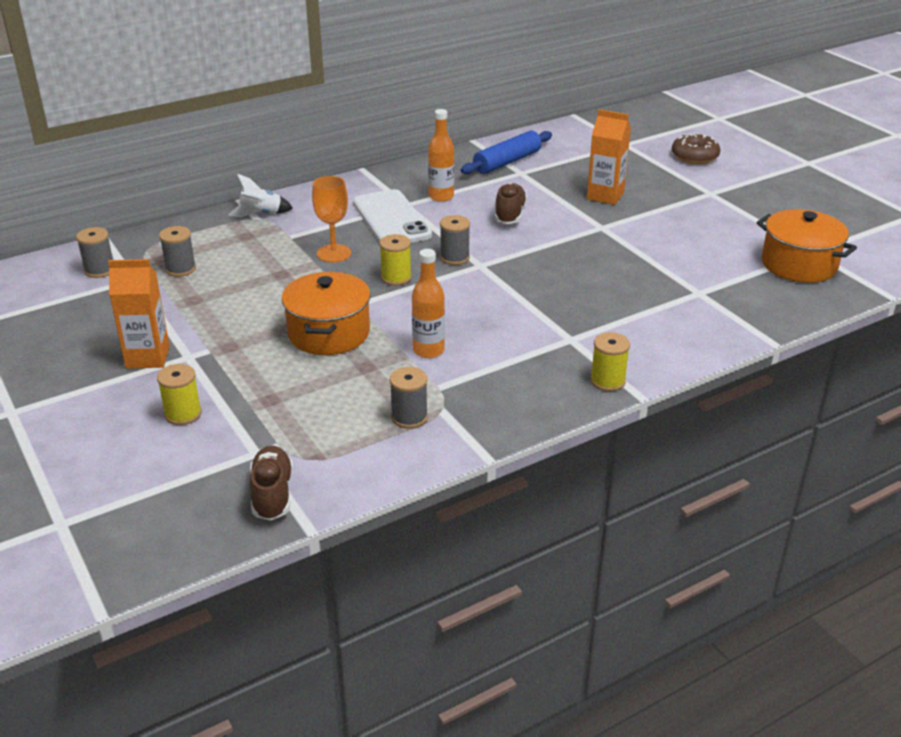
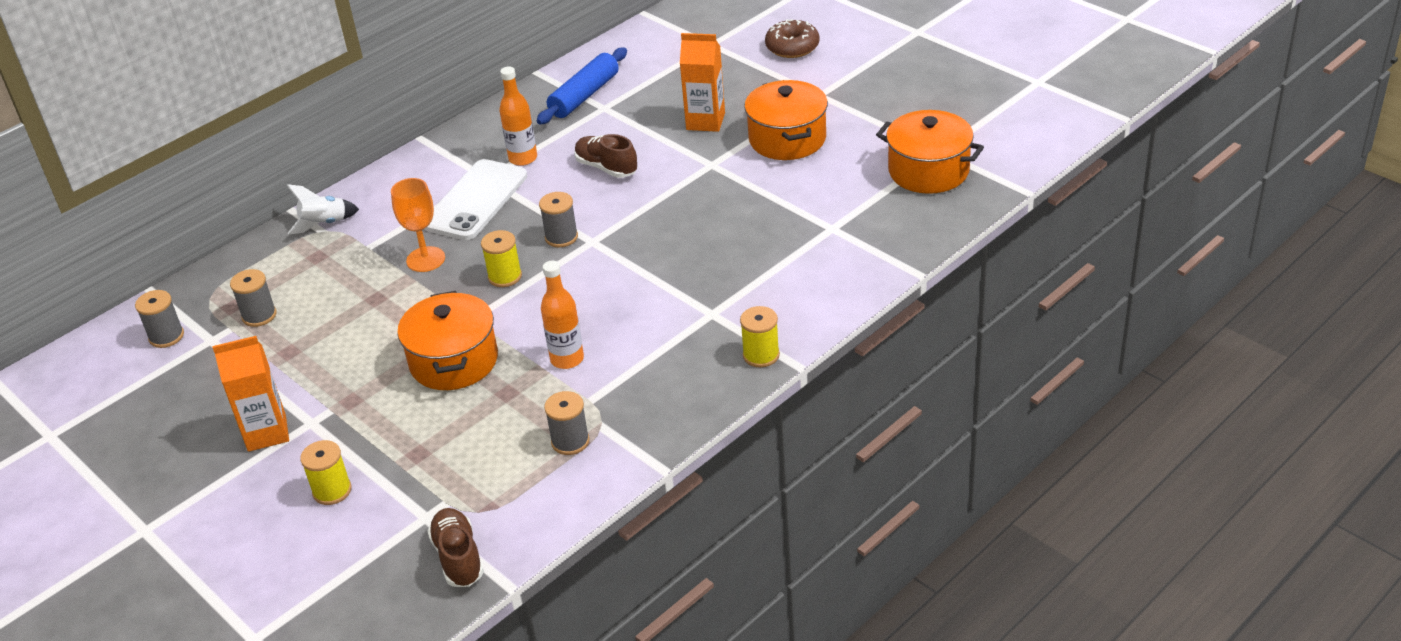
camera: 10 degrees left, 5 degrees up
(391, 219) = (476, 200): white phone -> white phone turned 60 degrees clockwise
(510, 214) = (606, 168): brown shoe -> brown shoe turned 45 degrees counterclockwise
(674, 220) = (787, 139): none -> orange pot

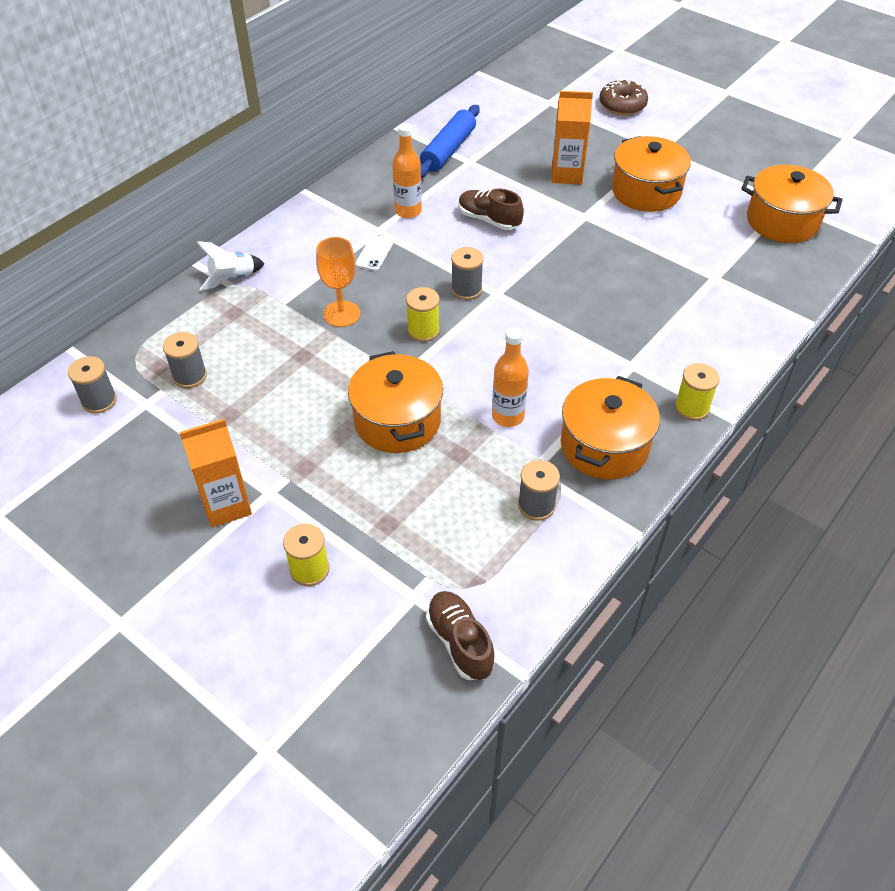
camera: 10 degrees left, 10 degrees up
(476, 200) = (374, 253): white phone -> white phone, size x0.44
(657, 389) = (604, 446): none -> orange pot

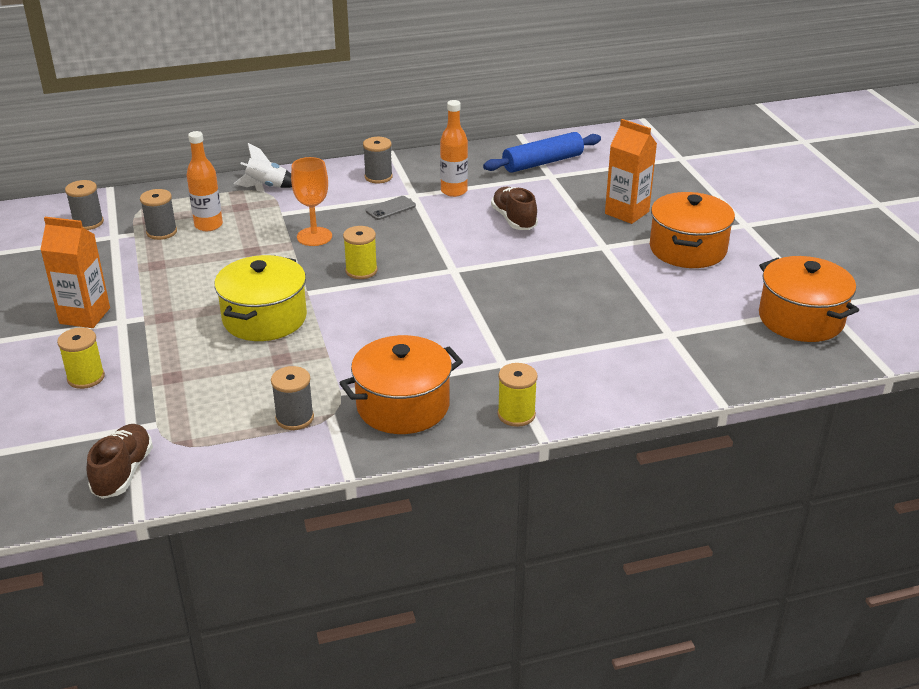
camera: 35 degrees right, 15 degrees down
(374, 253) = (390, 208): white phone -> grey phone
(397, 421) = (264, 318): orange pot -> yellow pot
(466, 289) = (431, 258): grey spool -> grey spool (378, 177)
(508, 416) = (351, 352): orange bottle -> orange bottle (208, 225)
(622, 105) = (750, 181): brown donut -> none

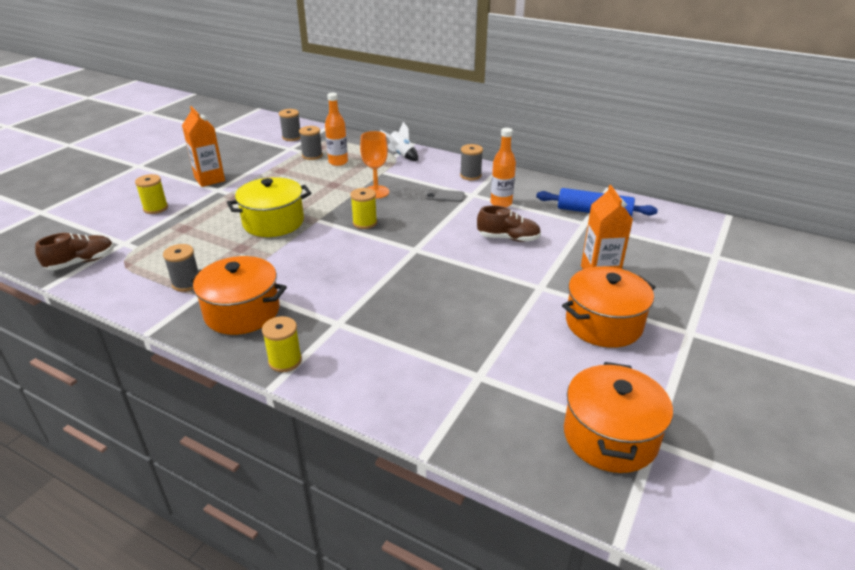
camera: 45 degrees right, 0 degrees up
(514, 219) = (508, 238): brown shoe -> brown shoe turned 75 degrees clockwise

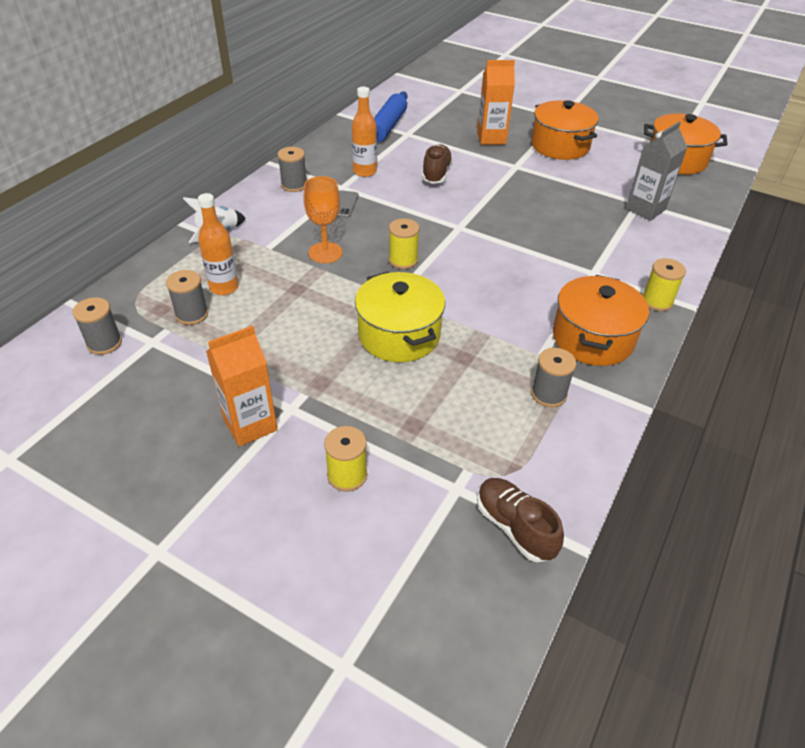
camera: 90 degrees left, 10 degrees up
(464, 380) = (645, 209): none -> grey carton

